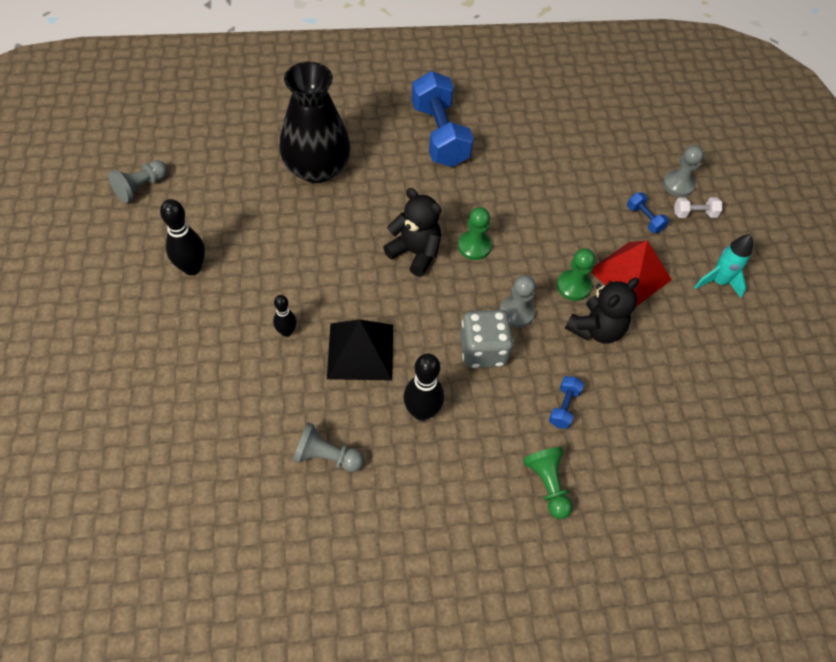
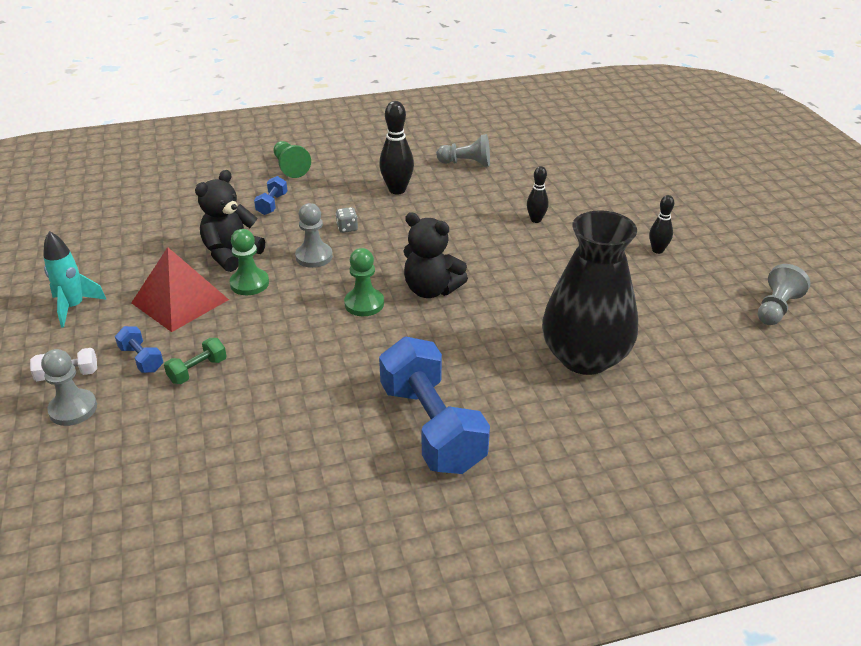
camera: 175 degrees right, 20 degrees down
(192, 268) = (657, 250): black bowling pin -> black bowling pin, size x0.60
(360, 351) = (462, 216): black pyramid -> none
(483, 350) = (347, 228): grey dice -> grey dice, size x0.44
(600, 202) = (198, 370): none -> green dumbbell

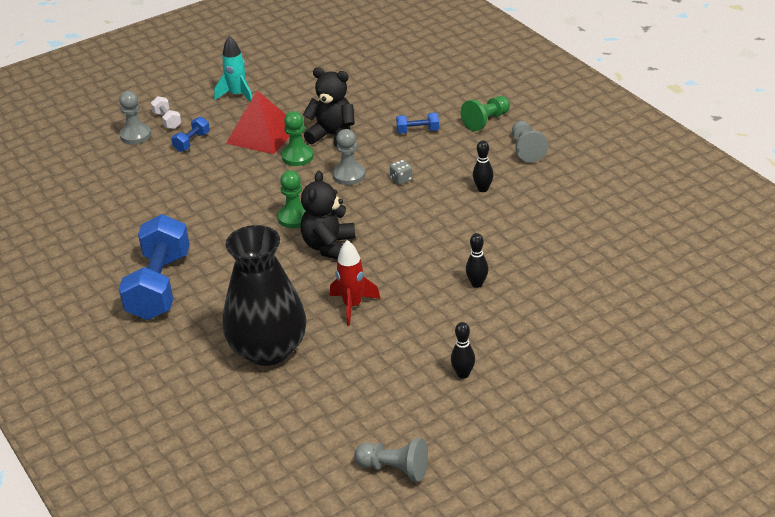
camera: 75 degrees right, 0 degrees up
(198, 370) = (187, 168): green dumbbell -> none
(397, 190) = (483, 189): black bowling pin -> black bowling pin, size x0.60
(432, 427) = (159, 286): blue dumbbell -> blue dumbbell turned 45 degrees counterclockwise
(466, 163) = (563, 218): grey pawn -> grey pawn (526, 149)
(536, 292) = (353, 306): none -> red rocket

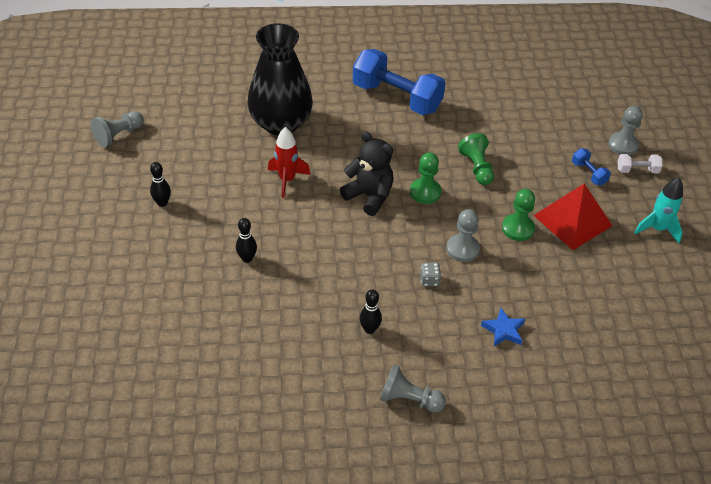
camera: 115 degrees right, 10 degrees up
(333, 136) = (537, 265): black teddy bear -> none
(418, 131) = (503, 330): blue dumbbell -> blue star
(486, 121) = (485, 395): green pawn -> green pawn (477, 168)

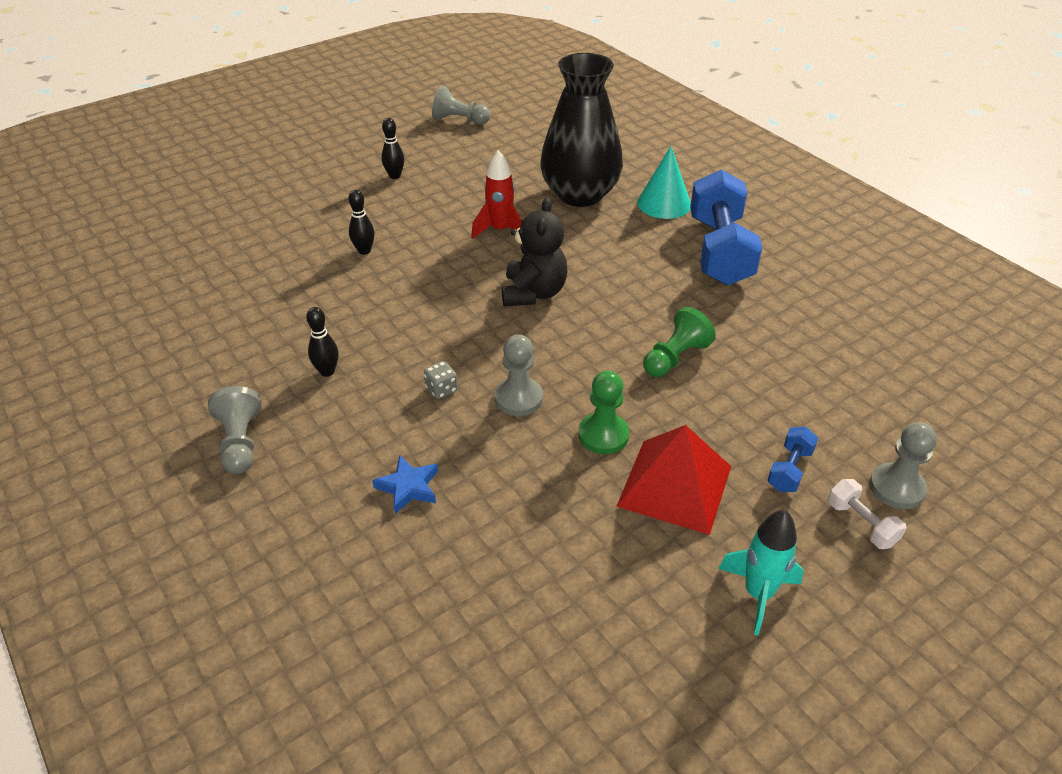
camera: 60 degrees right, 5 degrees down
(327, 93) = (664, 203): none -> turquoise cone
(425, 192) = (585, 331): green pawn -> none

